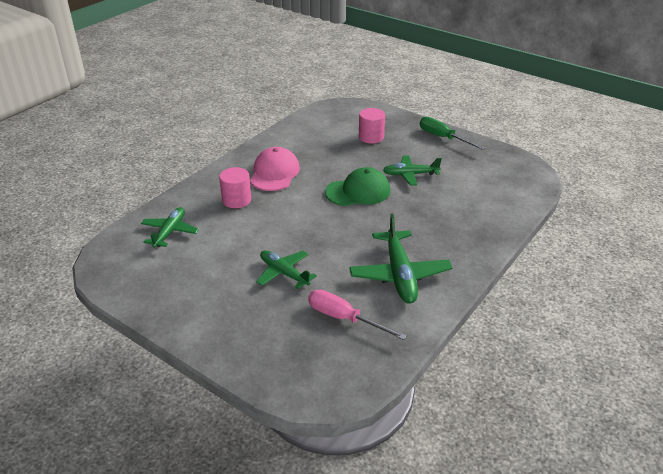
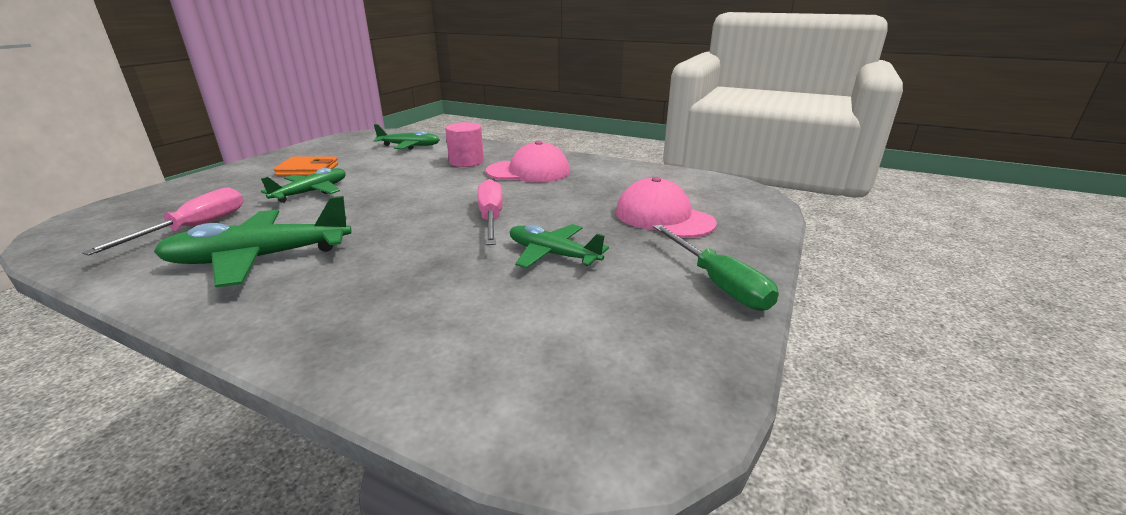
camera: 80 degrees right, 10 degrees down
(221, 285) = (308, 170): none -> orange wallet
(358, 191) = (491, 218): green cap -> pink screwdriver
(371, 137) = (663, 217): pink cylinder -> pink cap
(410, 174) = (552, 254): green plane -> green plane turned 45 degrees counterclockwise
(443, 138) = (718, 283): green screwdriver -> green screwdriver turned 120 degrees clockwise

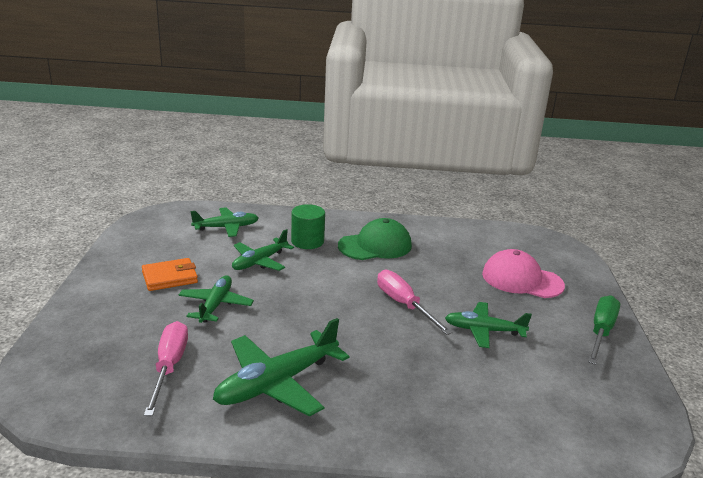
camera: 25 degrees left, 0 degrees up
(400, 169) = (259, 261): none -> green plane
(466, 162) = (307, 241): pink cylinder -> green cylinder
(528, 171) = (375, 246): pink cap -> green cap
(718, 283) = (601, 332): green screwdriver -> green screwdriver turned 105 degrees counterclockwise

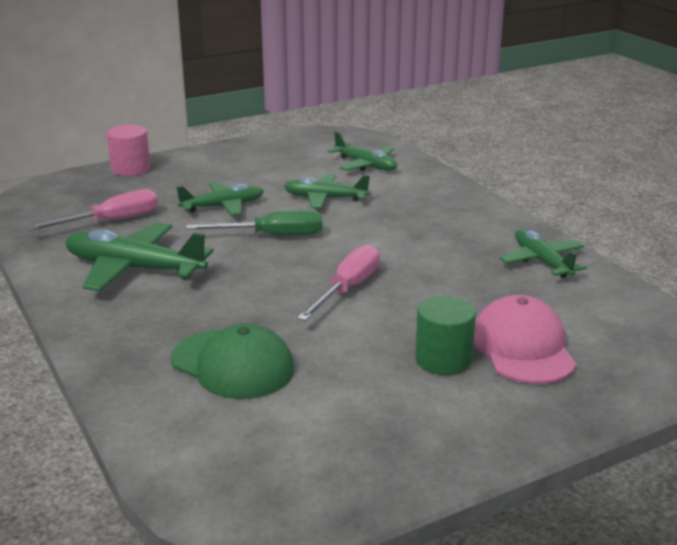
camera: 60 degrees right, 0 degrees up
(69, 322) = (130, 169): none -> pink cylinder
(170, 277) = (242, 175): orange wallet -> none
(307, 241) = (401, 205): green cylinder -> green cylinder (443, 360)
(375, 246) = (453, 239): green cap -> green cap (232, 364)
(484, 330) = (357, 349): green plane -> green plane (542, 261)
(601, 332) = (471, 436): green screwdriver -> green screwdriver (272, 236)

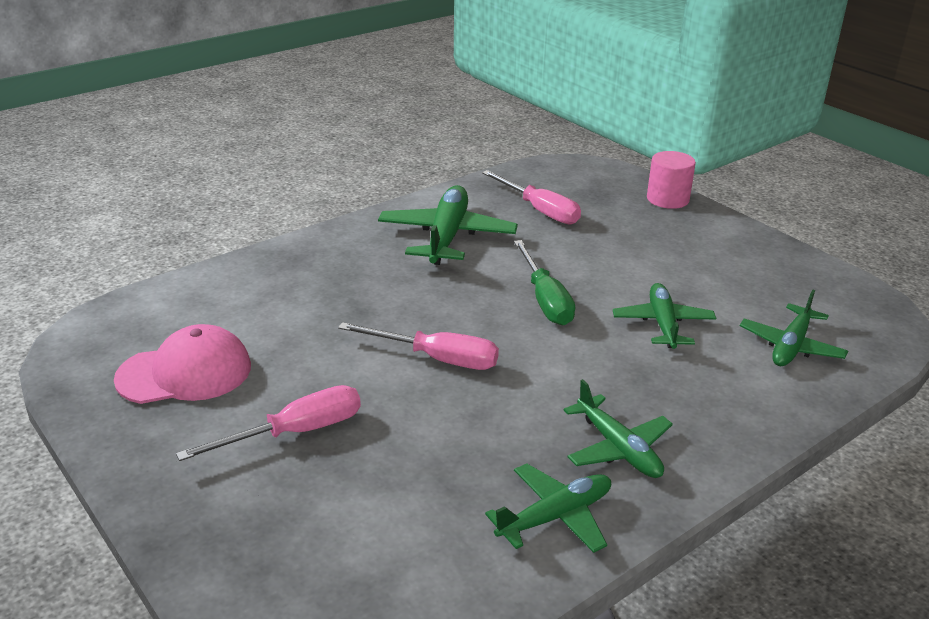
camera: 80 degrees right, 5 degrees up
(223, 206) = (603, 262): green plane -> green plane (618, 448)
(232, 364) = (284, 308): green cap -> none
(443, 360) = (295, 432): green cylinder -> pink screwdriver
(523, 347) = (324, 494): pink cap -> pink cap (185, 373)

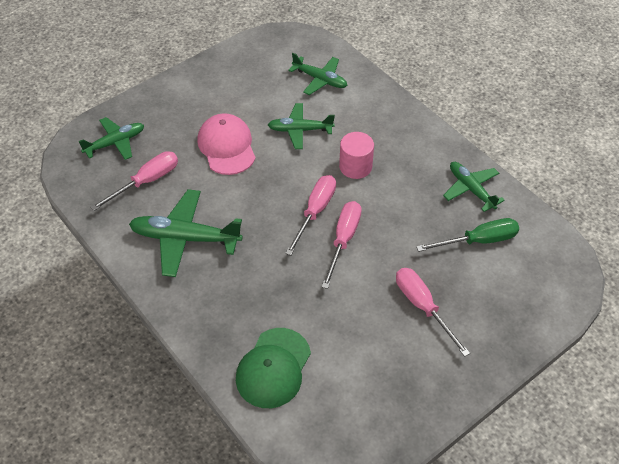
camera: 90 degrees left, 20 degrees up
(185, 373) = (369, 380): pink cap -> pink cap (227, 146)
(234, 297) = (273, 368): none -> green cap
(493, 334) = (315, 212): none -> pink screwdriver
(545, 300) = (274, 184): green screwdriver -> green screwdriver (478, 241)
(618, 448) = (417, 161): green plane -> green plane (115, 143)
(667, 199) = (135, 108): pink cylinder -> pink cylinder (355, 166)

